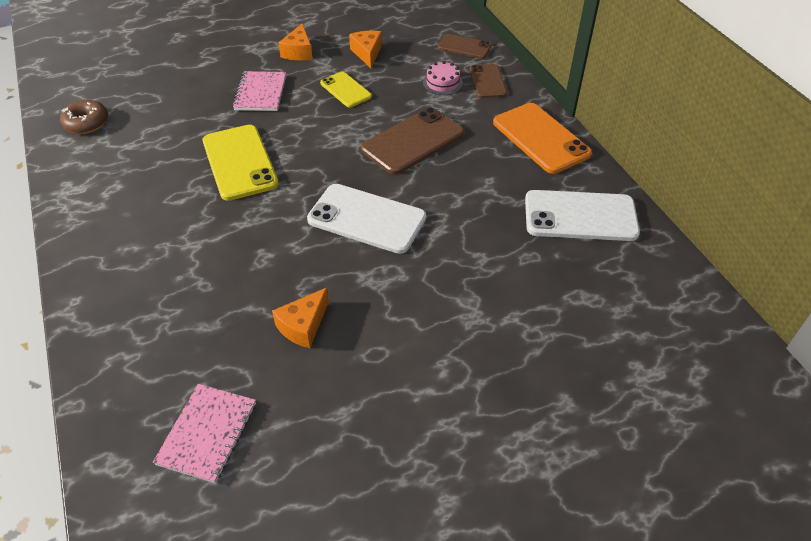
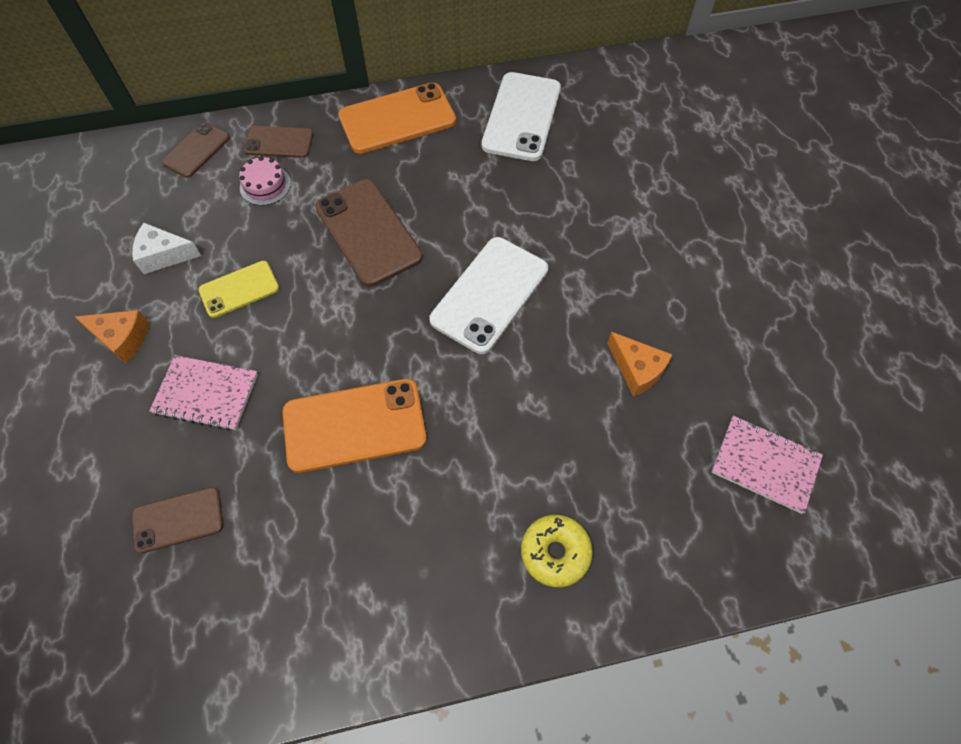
camera: 80 degrees left, 15 degrees up
(86, 123) = (191, 655): brown donut -> none
(134, 284) = (555, 552): none -> yellow donut
(172, 100) = (178, 520): none -> brown phone
(240, 162) = (354, 425): yellow phone -> orange phone
(367, 53) = (164, 255): orange cheese -> white cheese

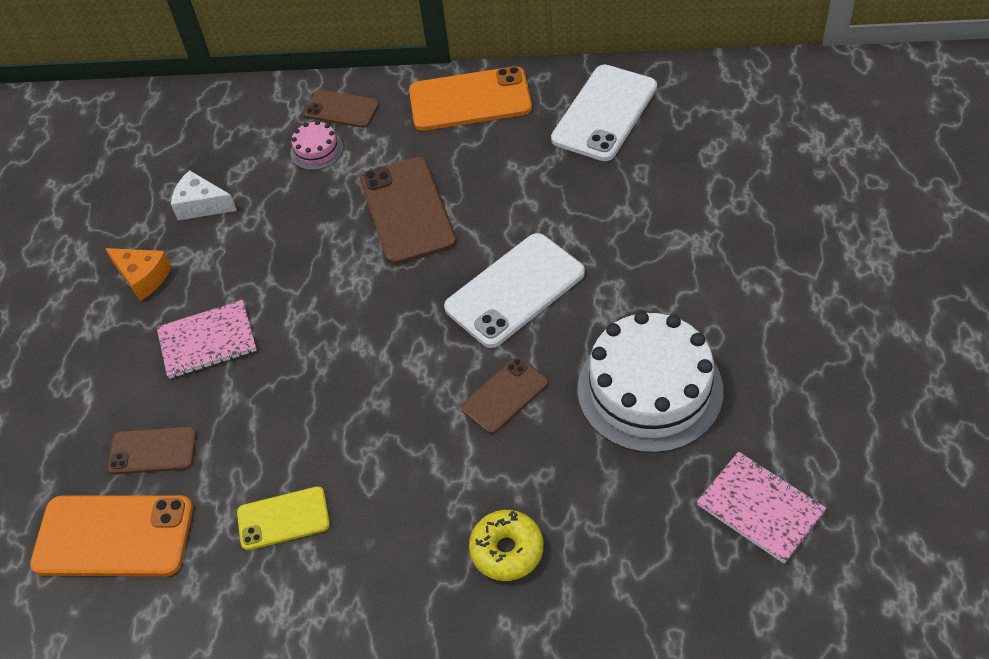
camera: 20 degrees right, 10 degrees down
(196, 150) = (258, 107): brown phone -> brown phone (504, 395)
(206, 394) = (207, 341): pink notebook -> pink notebook turned 45 degrees counterclockwise
(239, 289) = (264, 248): yellow phone -> yellow phone (283, 518)
(354, 425) = (341, 394): orange phone -> orange phone (113, 536)
(637, 369) = (649, 389): orange cheese -> white cake

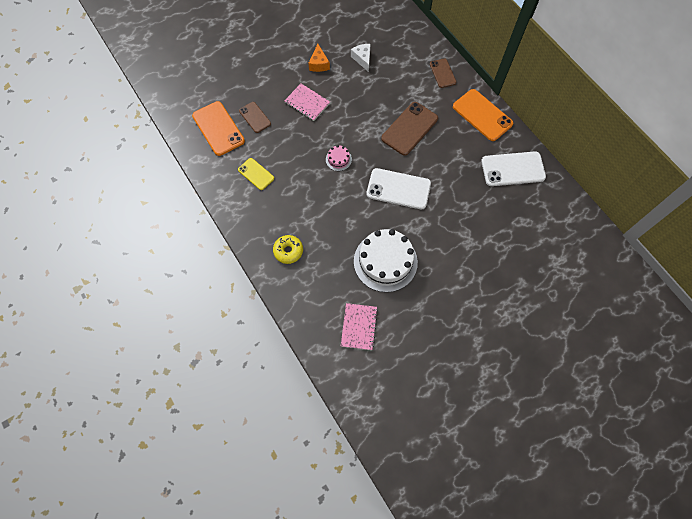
camera: 50 degrees right, 15 degrees up
(316, 150) = (416, 78): pink cake -> pink cake (338, 159)
(504, 395) = (349, 213): brown phone -> none

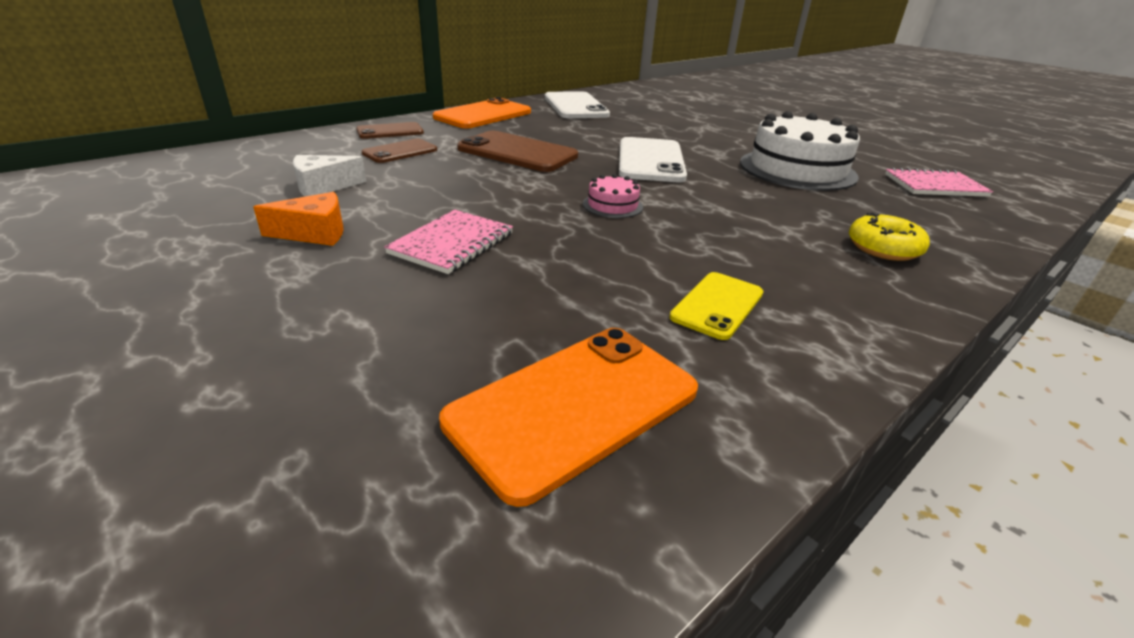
camera: 100 degrees left, 35 degrees down
(255, 117) = (509, 324): brown phone -> brown phone (400, 152)

